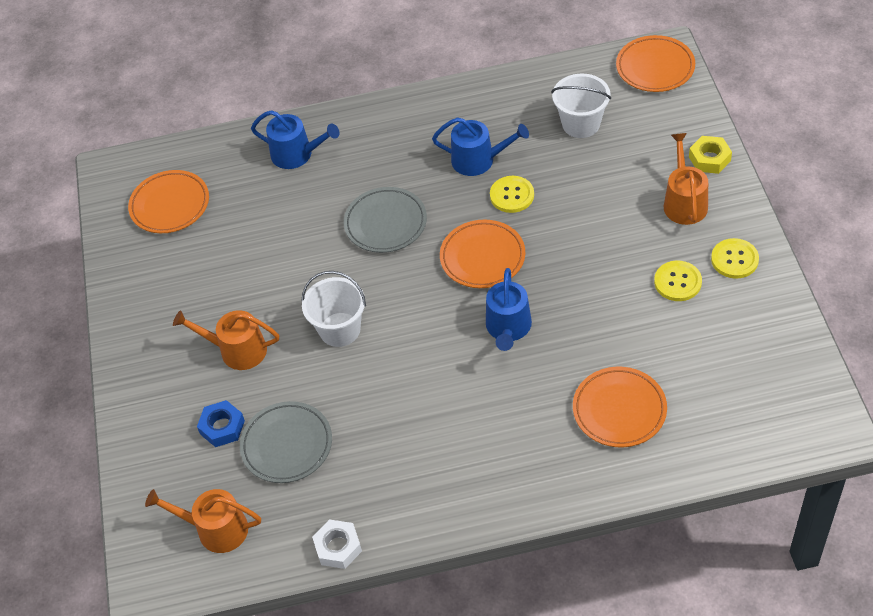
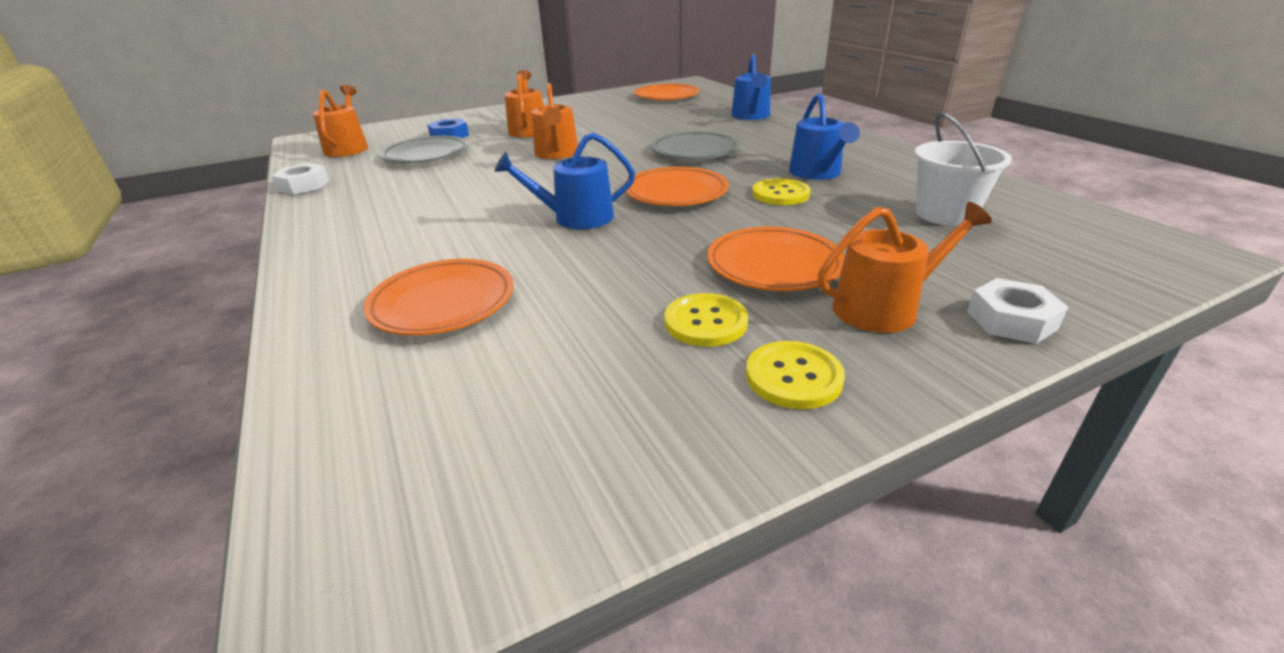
camera: 70 degrees right, 20 degrees down
(340, 329) = (557, 153): white bucket -> orange watering can
(655, 67) = (1139, 248): orange plate -> orange plate (774, 265)
(709, 159) = (1011, 320): yellow nut -> white nut

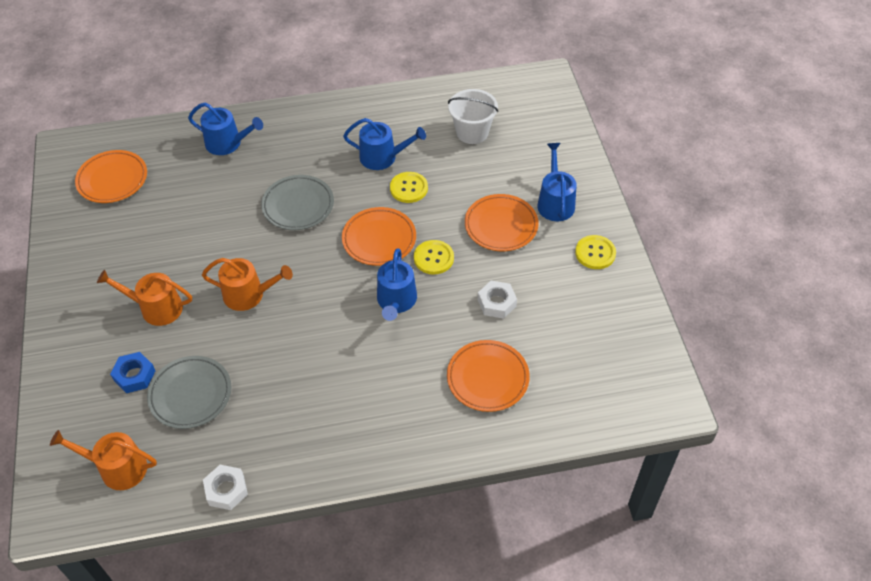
camera: 75 degrees left, 20 degrees up
(705, 322) = (545, 269): yellow button -> yellow button (433, 258)
(884, 307) = (555, 202): orange watering can -> blue watering can
(1011, 320) = (578, 167): white nut -> white nut (496, 303)

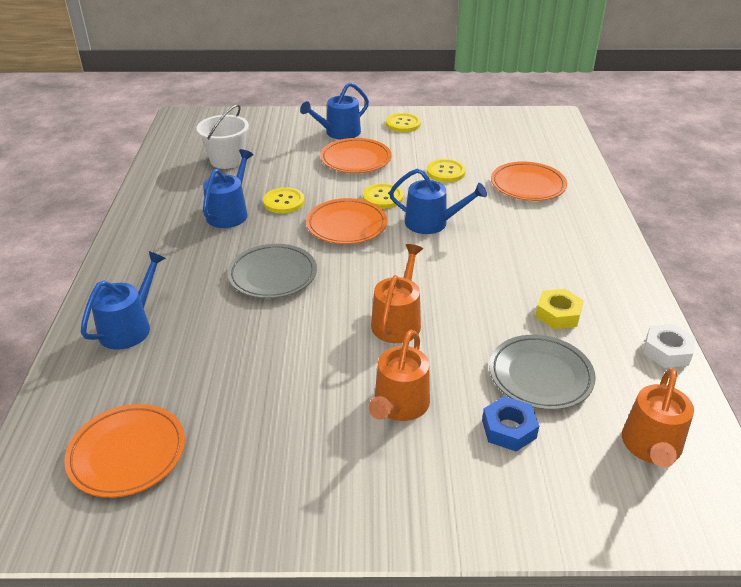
camera: 80 degrees left, 15 degrees down
(269, 407) = (558, 314): none -> yellow nut
(496, 303) = (445, 172): white nut -> yellow button
(555, 202) = (339, 133): blue watering can -> blue watering can turned 45 degrees counterclockwise

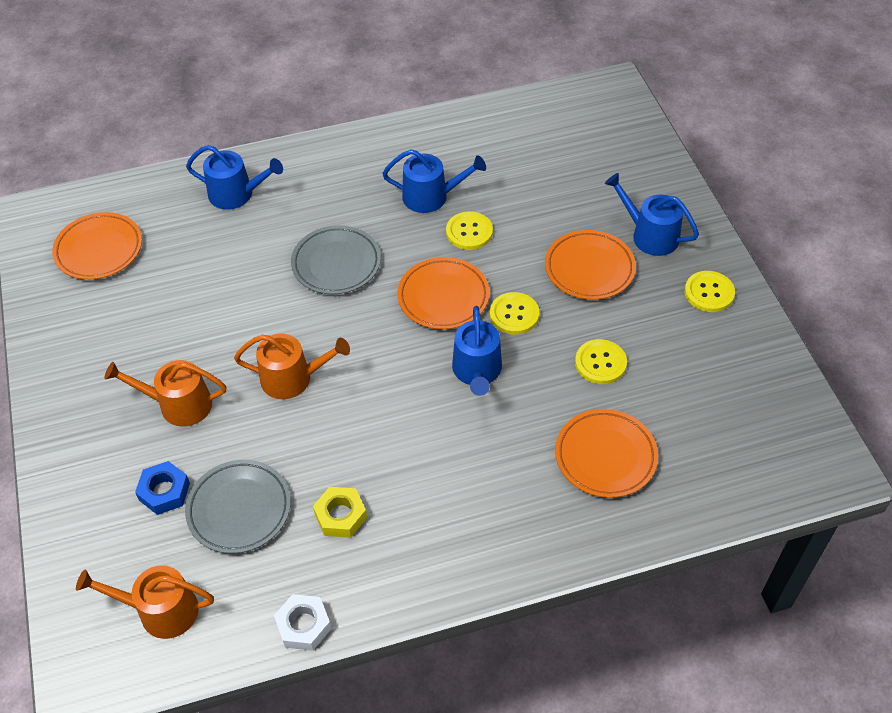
camera: 75 degrees right, 15 degrees up
(227, 160) = (535, 158): white bucket -> none

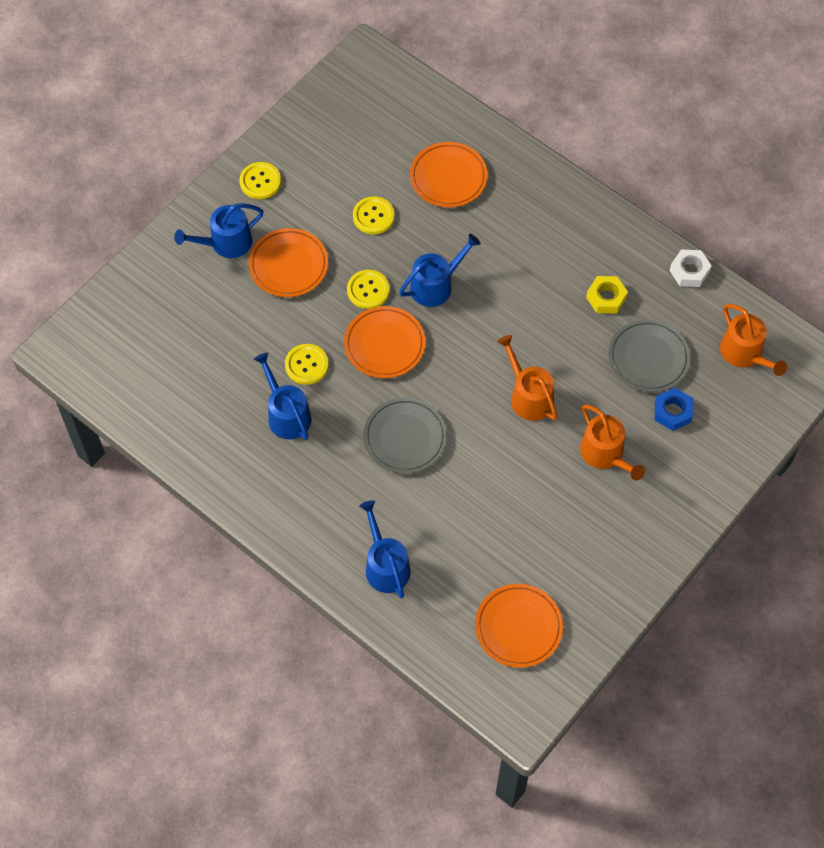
camera: 125 degrees left, 10 degrees up
(650, 235) = (226, 243): blue watering can -> blue watering can turned 60 degrees clockwise

